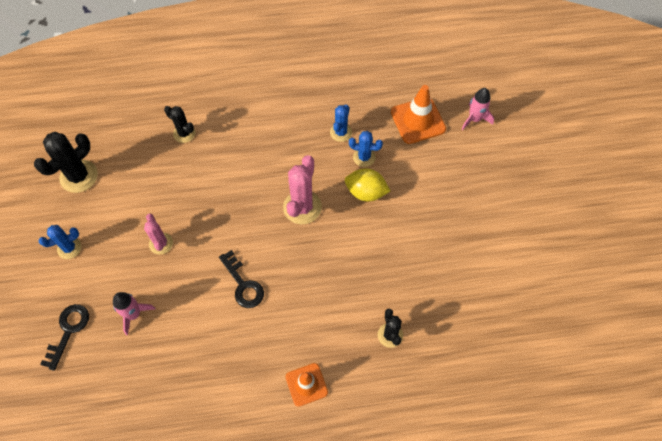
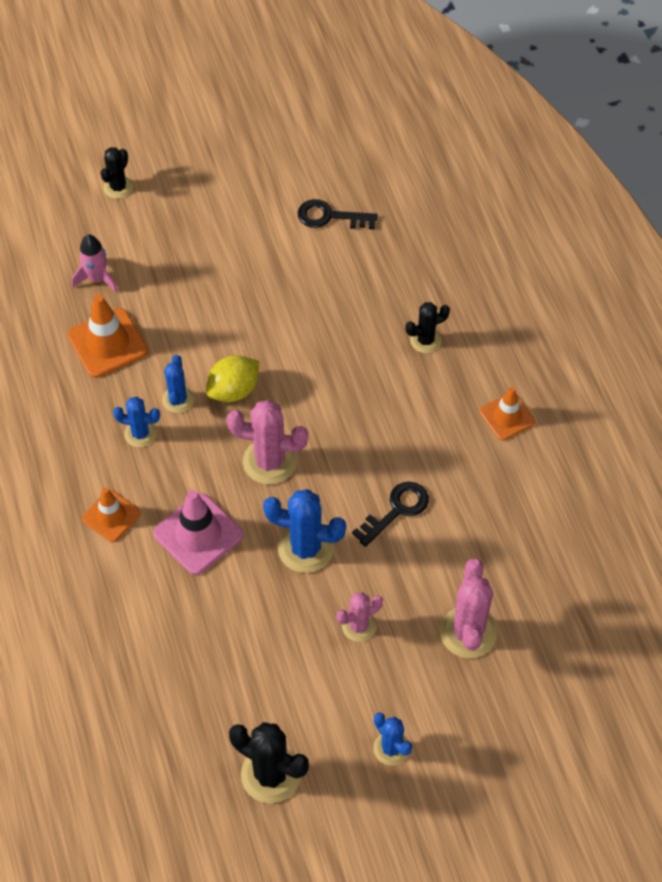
camera: 100 degrees left, 5 degrees down
(68, 331) = (510, 708): black key -> black key (330, 217)
(134, 314) = (468, 632): pink rocket -> pink cactus
(184, 133) = (171, 642): black cactus -> black cactus (118, 187)
(228, 219) = (305, 548): none -> blue cactus
(256, 157) = (198, 534): none -> pink traffic cone
(281, 110) = (111, 516): none -> orange traffic cone
(366, 192) = (233, 390): yellow lemon -> yellow lemon turned 45 degrees clockwise

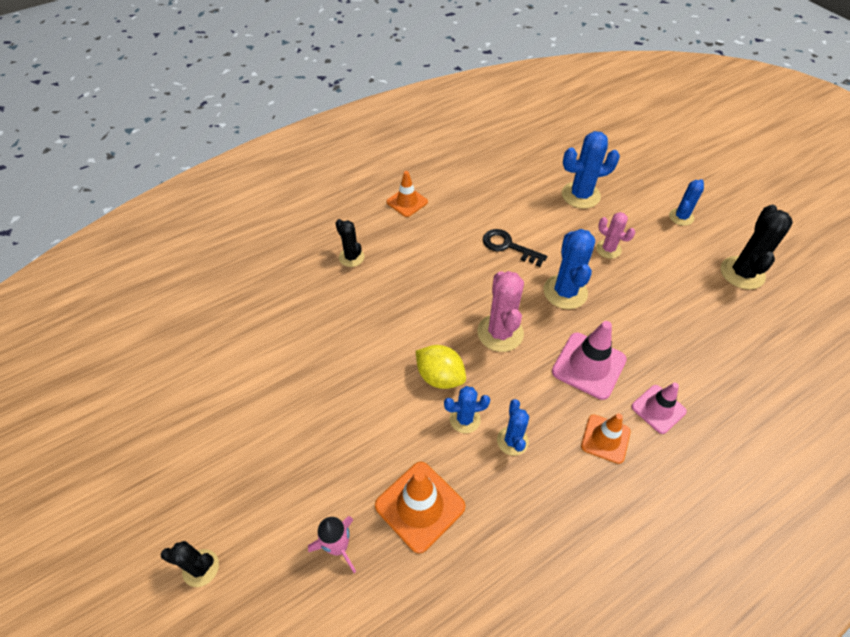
camera: 105 degrees left, 5 degrees down
(124, 580) = (658, 409): none -> pink traffic cone
(330, 217) = (228, 348): black key -> none
(468, 632) = (580, 195): pink cactus -> blue cactus

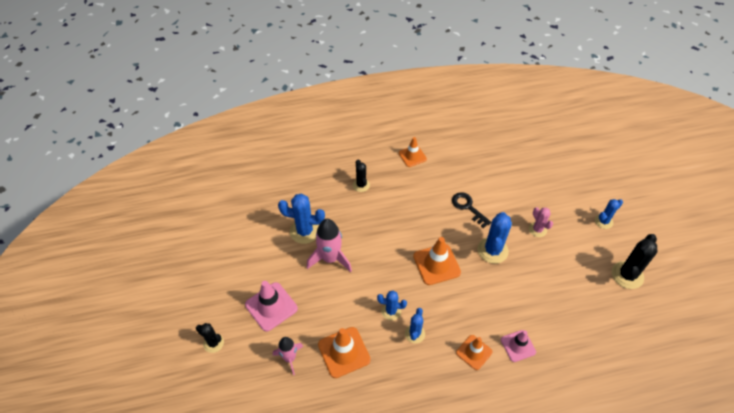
camera: 20 degrees right, 0 degrees up
(345, 371) = (330, 258): none -> pink rocket
(440, 377) = (386, 280): yellow lemon -> none
(500, 333) = (436, 264): pink cactus -> orange traffic cone
(580, 195) = (536, 184): blue cactus -> blue cactus (304, 231)
(588, 365) = (485, 304): pink traffic cone -> pink traffic cone (271, 306)

